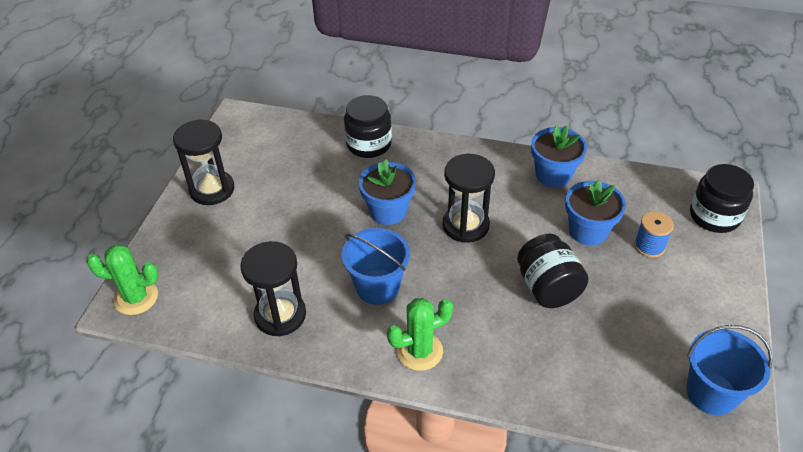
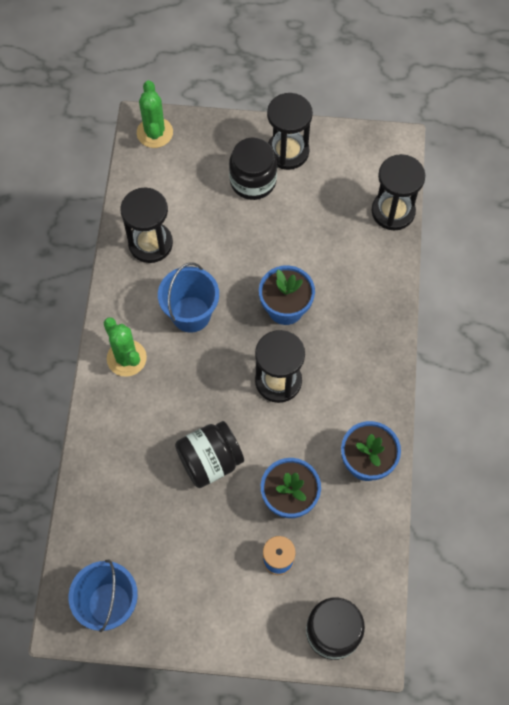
camera: 80 degrees right, 20 degrees up
(306, 127) = (393, 211): none -> black hourglass
(369, 144) = (378, 275): black jar -> black jar (253, 181)

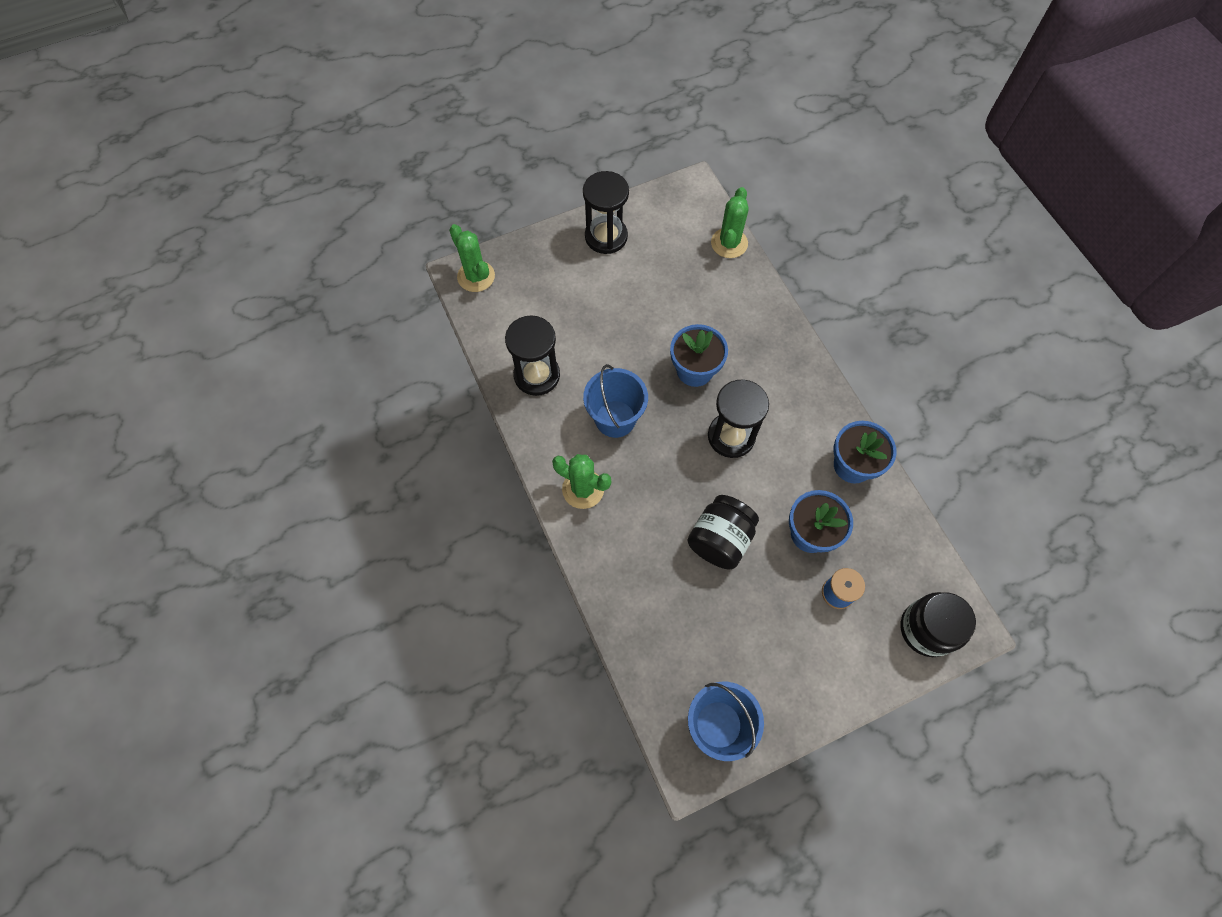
camera: 30 degrees left, 0 degrees up
(253, 181) = (592, 276): black jar -> none
(393, 211) = (729, 243): black hourglass -> green cactus

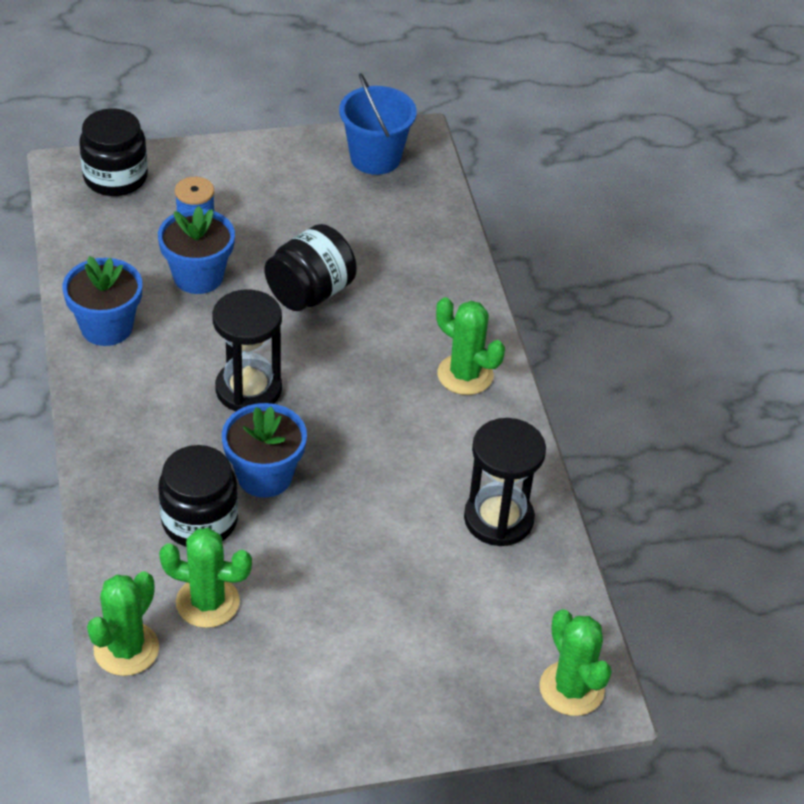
camera: 170 degrees left, 20 degrees down
(606, 236) = (332, 709): black hourglass -> none
(615, 419) = (399, 441): blue bucket -> none
(696, 279) = (207, 602): none -> green cactus
(722, 329) = (199, 521): none -> black jar

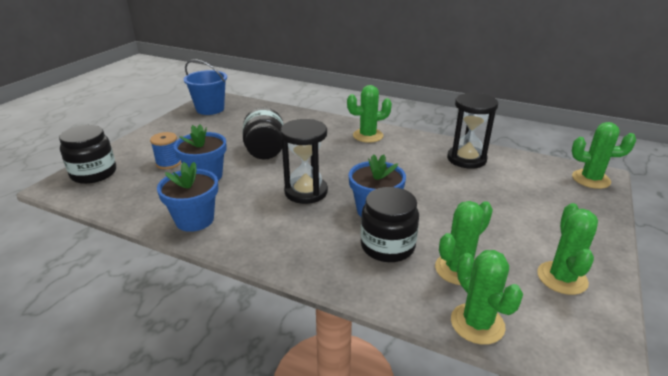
camera: 50 degrees left, 15 degrees down
(269, 705) = (562, 278): none -> green cactus

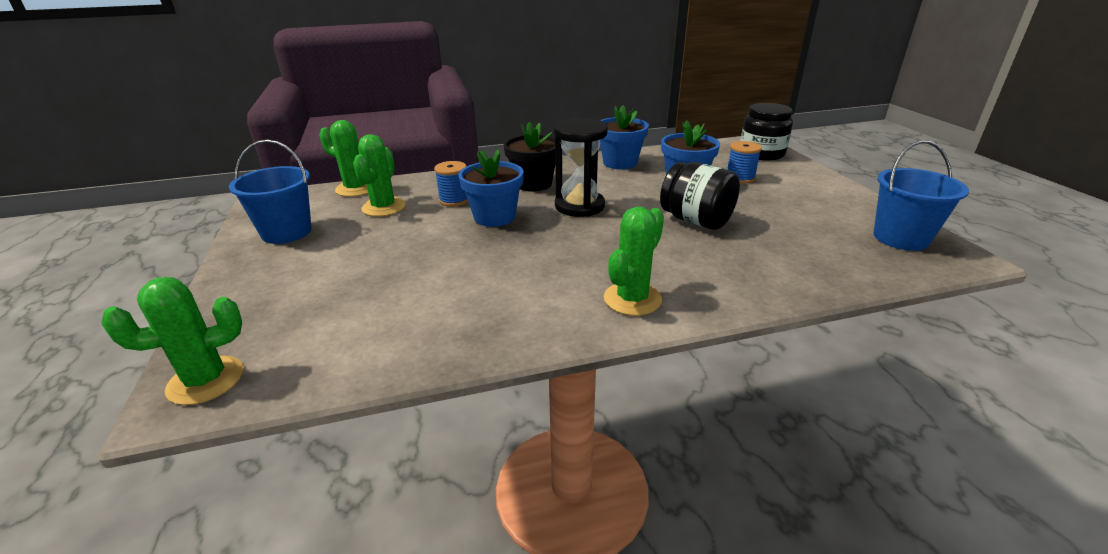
camera: 140 degrees right, 0 degrees up
(301, 232) = (533, 184): none -> black flower pot
(387, 246) = (454, 200): black jar -> blue spool
(466, 159) = (441, 326): black hourglass -> none
(562, 278) = (286, 232): green cactus -> blue bucket

